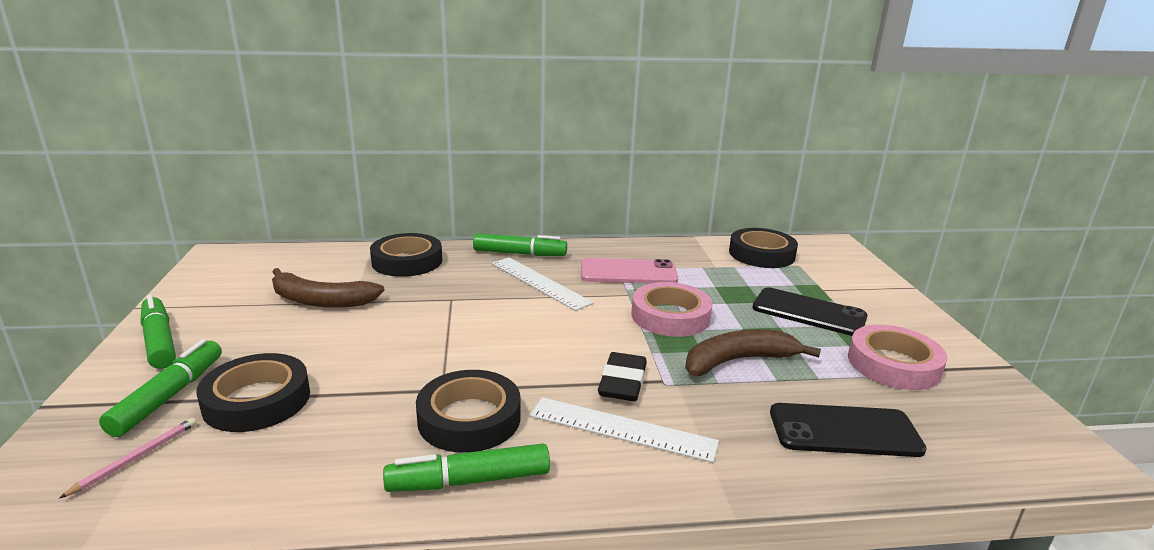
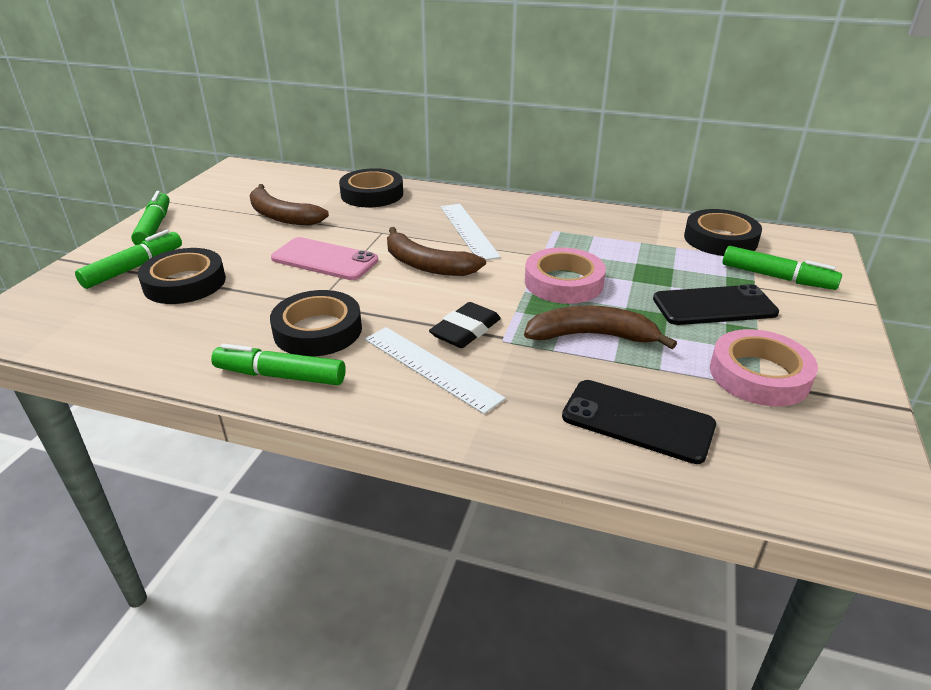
camera: 25 degrees right, 10 degrees up
(136, 458) = (88, 305): pink pencil -> none
(519, 254) = (473, 202): green marker -> green marker (776, 277)
(527, 324) = (426, 265): none -> brown banana
(628, 272) = (560, 235): pink phone -> pink phone (324, 259)
(808, 312) = (714, 306): black phone -> black phone turned 60 degrees counterclockwise

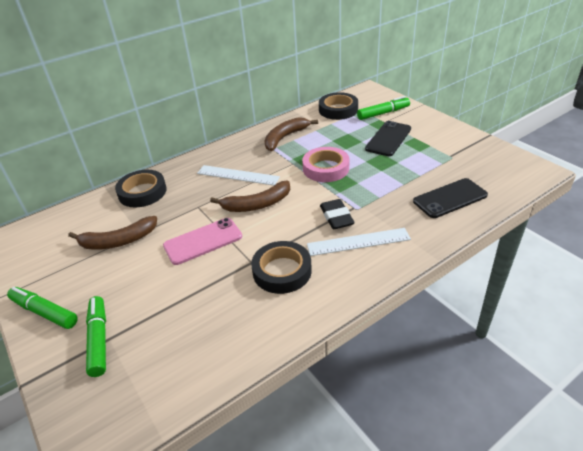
camera: 50 degrees left, 5 degrees up
(184, 283) = (156, 316): black tape -> none
(281, 376) = (314, 301): green marker -> none
(592, 336) = (379, 181): brown banana -> brown banana (285, 137)
(759, 375) = (445, 154): pink tape -> none

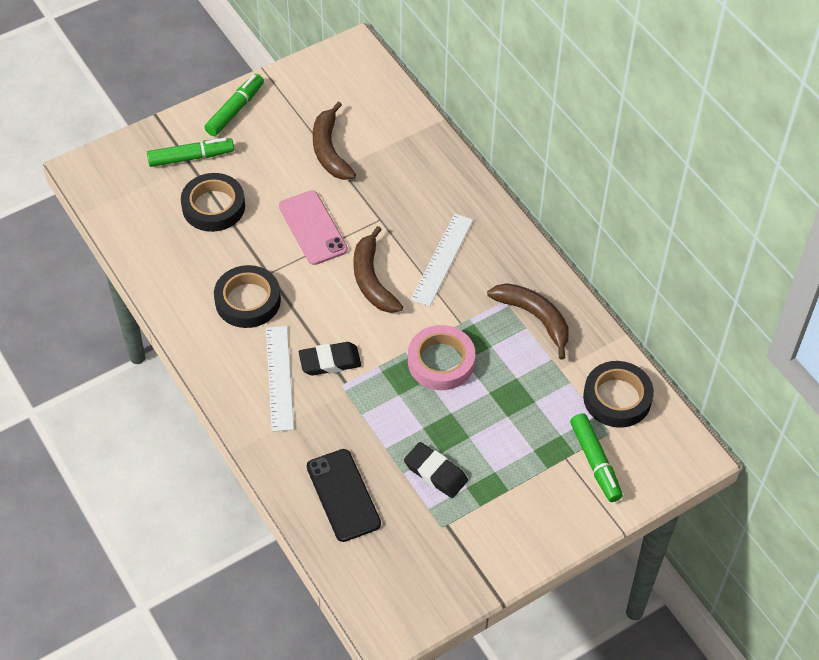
camera: 90 degrees right, 15 degrees up
(142, 192) = (421, 160): black tape -> black tape (213, 206)
(388, 139) = (509, 453): black phone -> none
(414, 163) = (435, 473): none -> black eraser

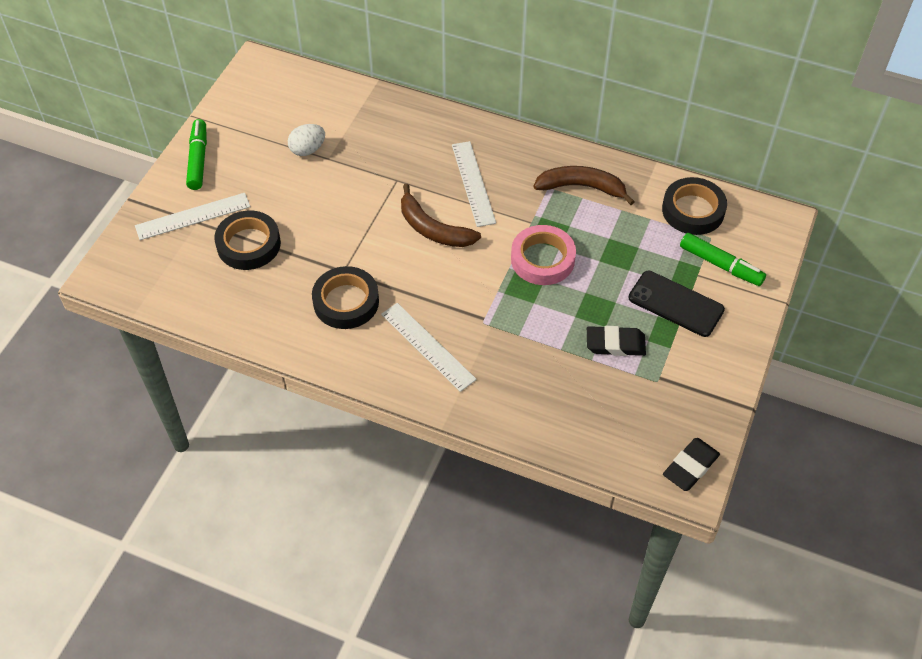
camera: 35 degrees left, 0 degrees up
(191, 157) = (193, 216): green marker -> white ruler
(313, 228) = (348, 216): pink phone -> none
(329, 150) = (307, 149): brown banana -> white egg
(330, 361) = (457, 310): black eraser -> black eraser (690, 467)
(343, 495) = (562, 405): black phone -> black phone (676, 304)

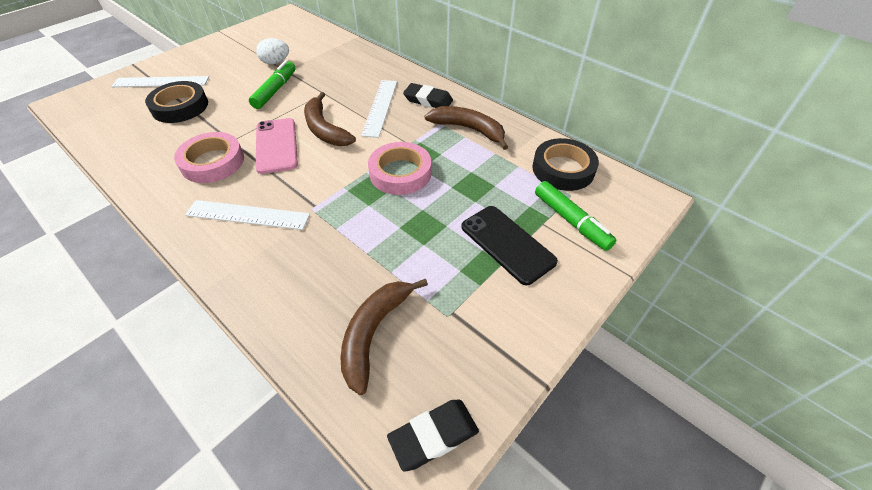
camera: 20 degrees right, 5 degrees down
(198, 160) = (198, 53): green marker -> green marker (275, 90)
(346, 302) = (212, 162): black tape -> pink tape
(397, 263) = (276, 145): none -> pink phone
(427, 346) = (247, 215): white ruler -> white ruler turned 60 degrees counterclockwise
(608, 412) = (374, 333): none -> brown banana
(615, 344) = (424, 264): black eraser -> black eraser (428, 100)

